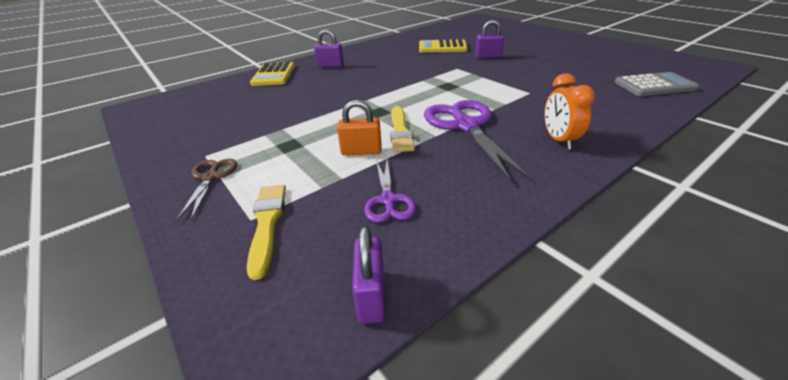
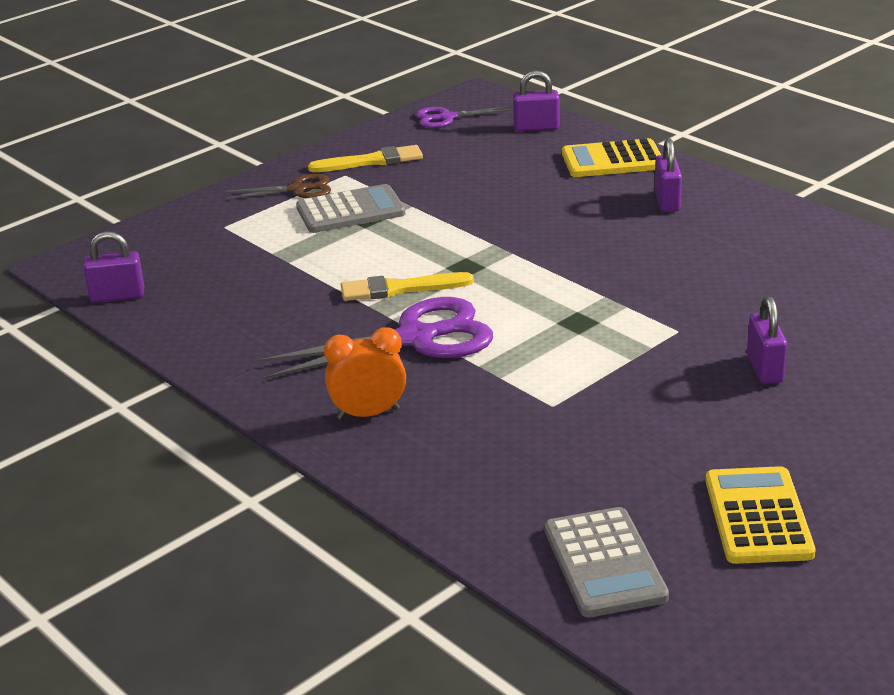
camera: 85 degrees right, 5 degrees down
(209, 91) = (536, 128): none -> purple padlock
(267, 223) = (216, 235): yellow brush -> yellow brush (371, 161)
(272, 151) = (350, 211): none -> grey calculator
(361, 151) = (347, 266): orange padlock -> none
(388, 200) = (242, 293): purple scissors -> purple scissors (447, 118)
(442, 47) = (822, 311): yellow calculator -> yellow calculator (758, 517)

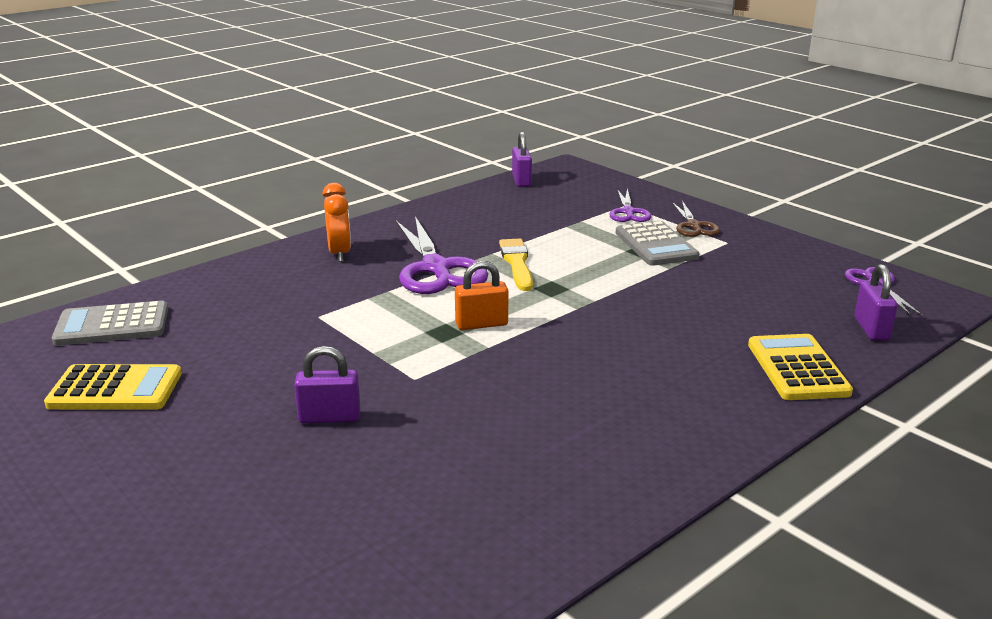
camera: 90 degrees right, 5 degrees down
(250, 224) = (628, 212): none -> purple scissors
(371, 161) = (758, 252): yellow brush -> none
(556, 302) = (481, 324): none -> orange padlock
(667, 201) = (695, 394): purple padlock -> none

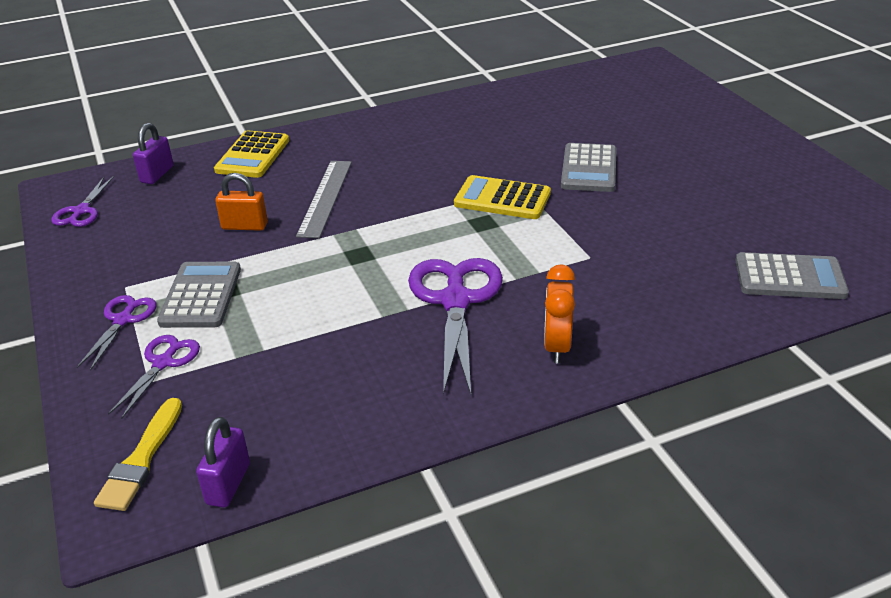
camera: 160 degrees left, 10 degrees up
(115, 389) = (753, 211): yellow calculator -> yellow calculator (502, 199)
(329, 417) = (589, 169): purple padlock -> grey calculator
(481, 324) = (447, 225): orange padlock -> orange padlock (244, 226)
(517, 263) = (367, 294): yellow brush -> yellow brush (141, 459)
(642, 332) = (325, 197): none -> grey ruler
(694, 226) = (123, 320): brown scissors -> purple scissors

